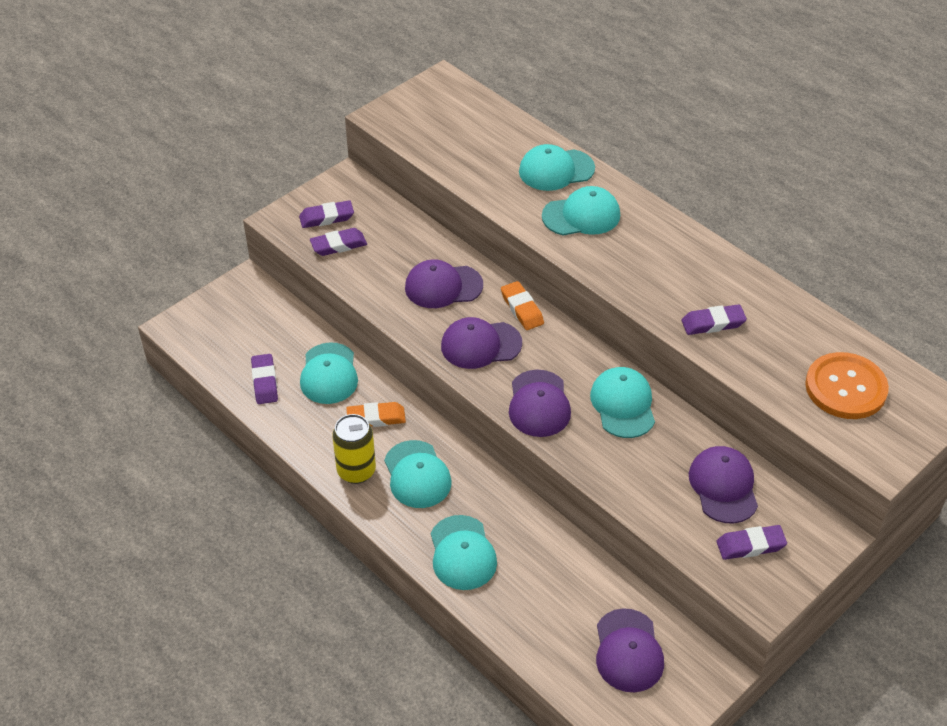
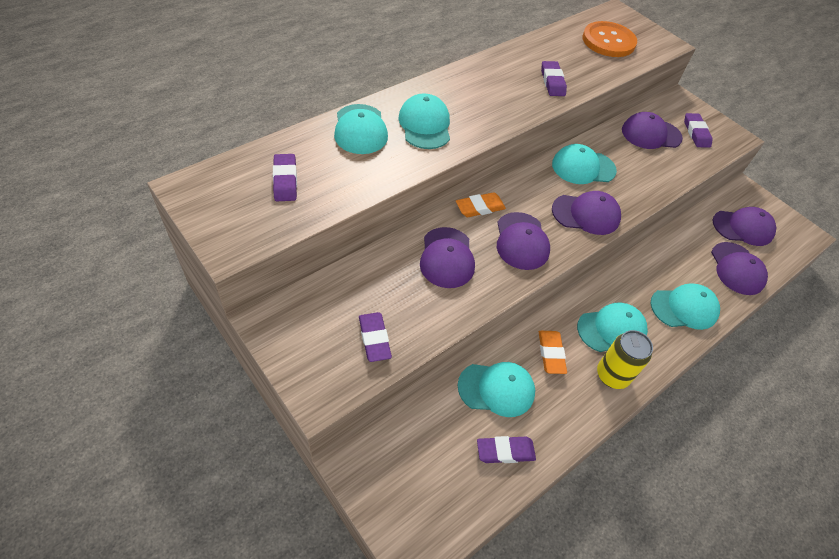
camera: 90 degrees left, 5 degrees up
(326, 217) = (327, 347): purple eraser -> purple eraser (285, 180)
(544, 627) = (737, 268): none -> purple cap

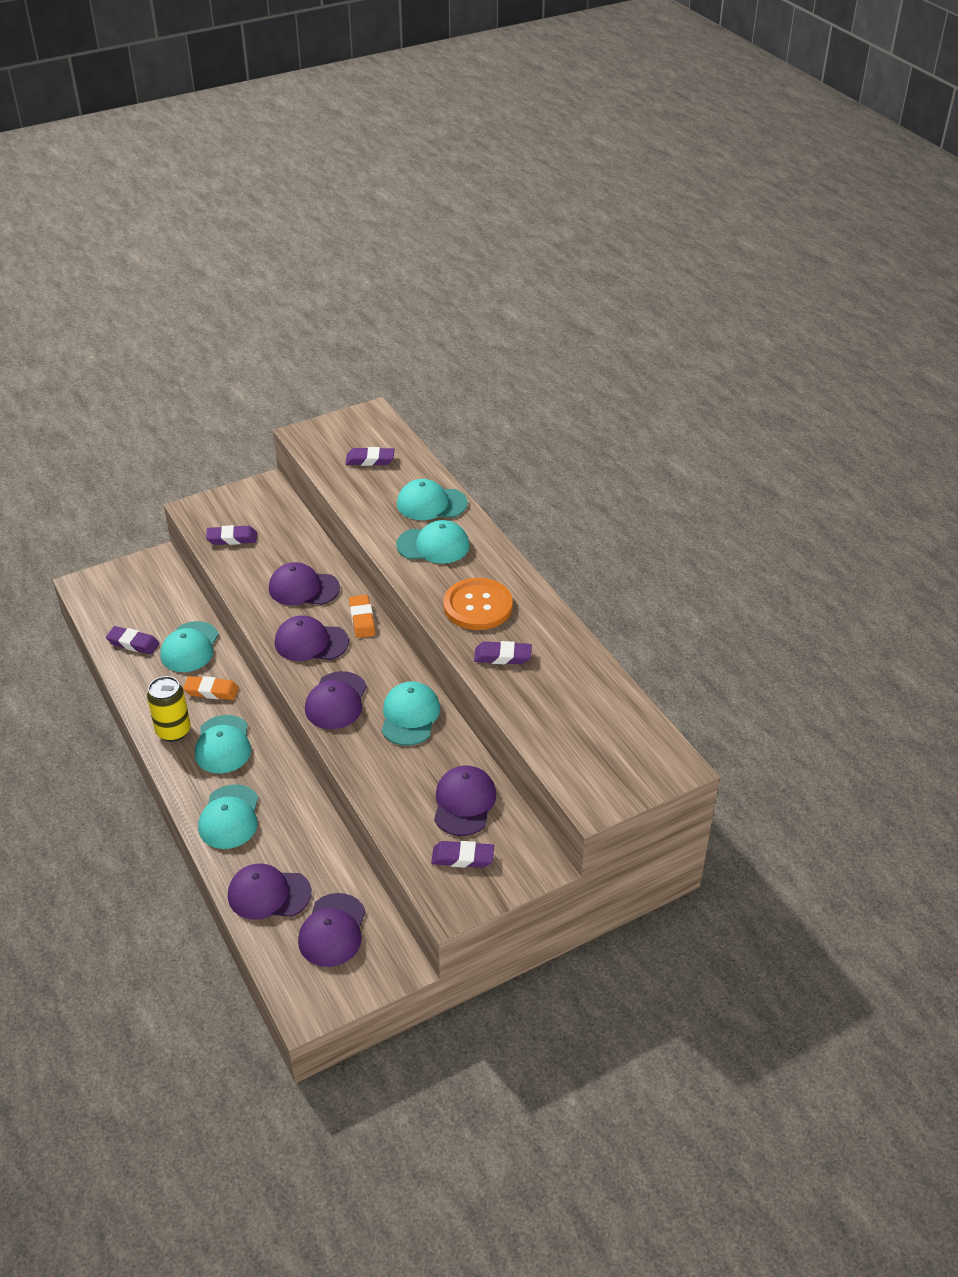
camera: 105 degrees right, 10 degrees down
(505, 451) = (133, 643): purple eraser -> purple eraser turned 75 degrees counterclockwise
(608, 41) = (594, 734): orange button -> orange button (478, 606)

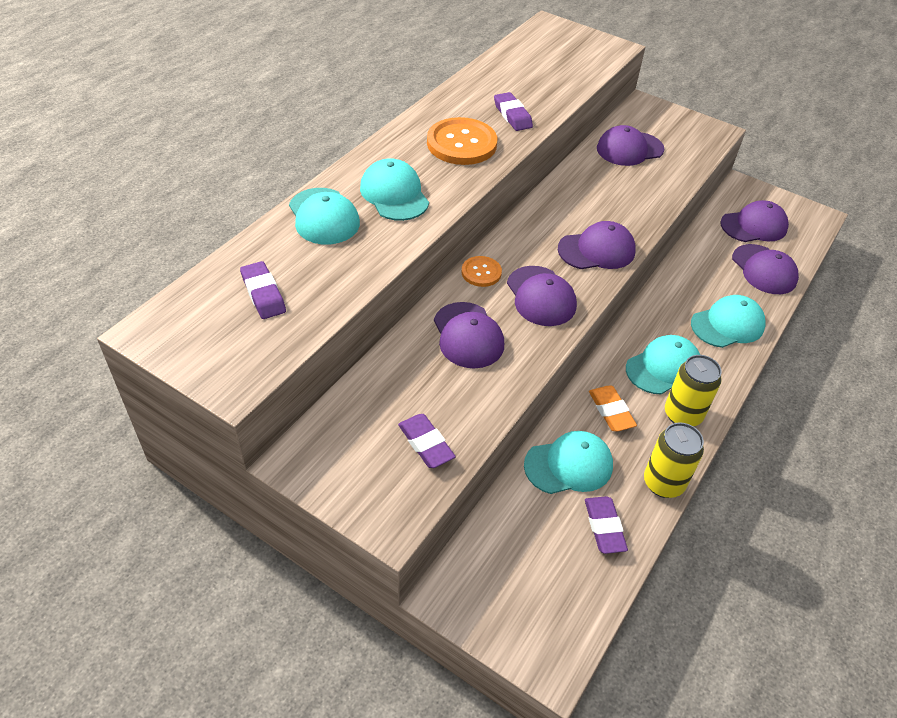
camera: 120 degrees left, 5 degrees up
(134, 689) = (663, 483): none -> yellow can
(362, 619) = (481, 272): orange eraser -> orange button
(410, 716) = (573, 201): turquoise cap -> none
(462, 857) = (675, 137): purple eraser -> none

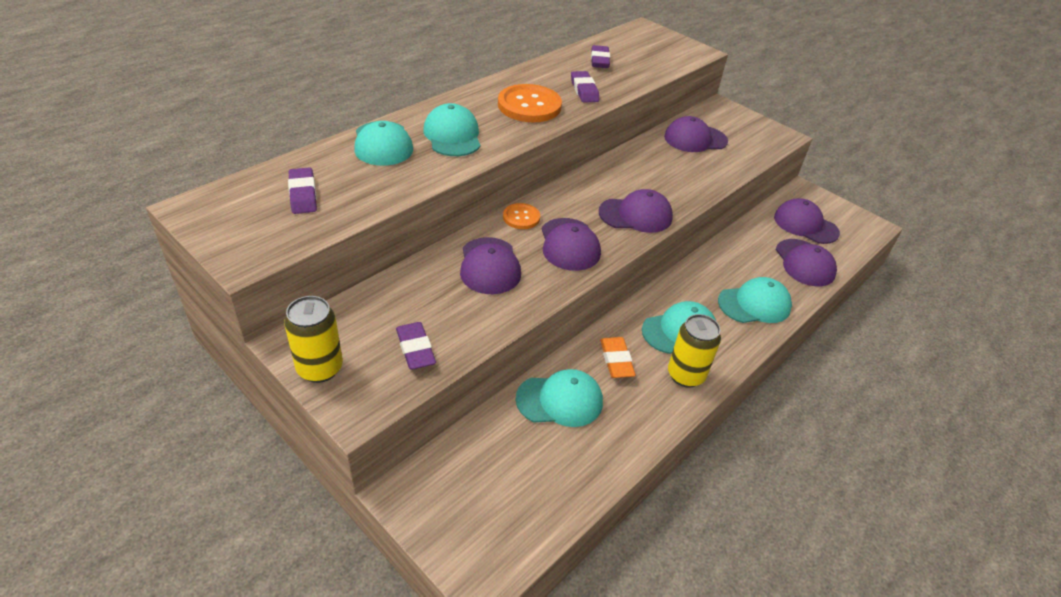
camera: 10 degrees right, 5 degrees down
(604, 527) = (576, 461): purple eraser -> purple eraser (599, 60)
(663, 483) = (647, 432): yellow can -> yellow can (320, 368)
(754, 226) = (805, 225): purple cap -> purple cap turned 135 degrees counterclockwise

